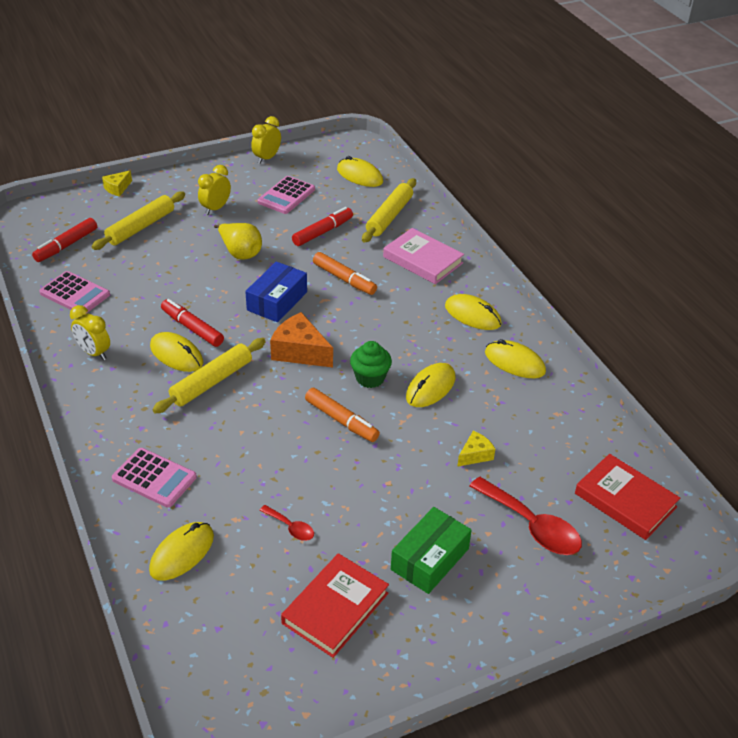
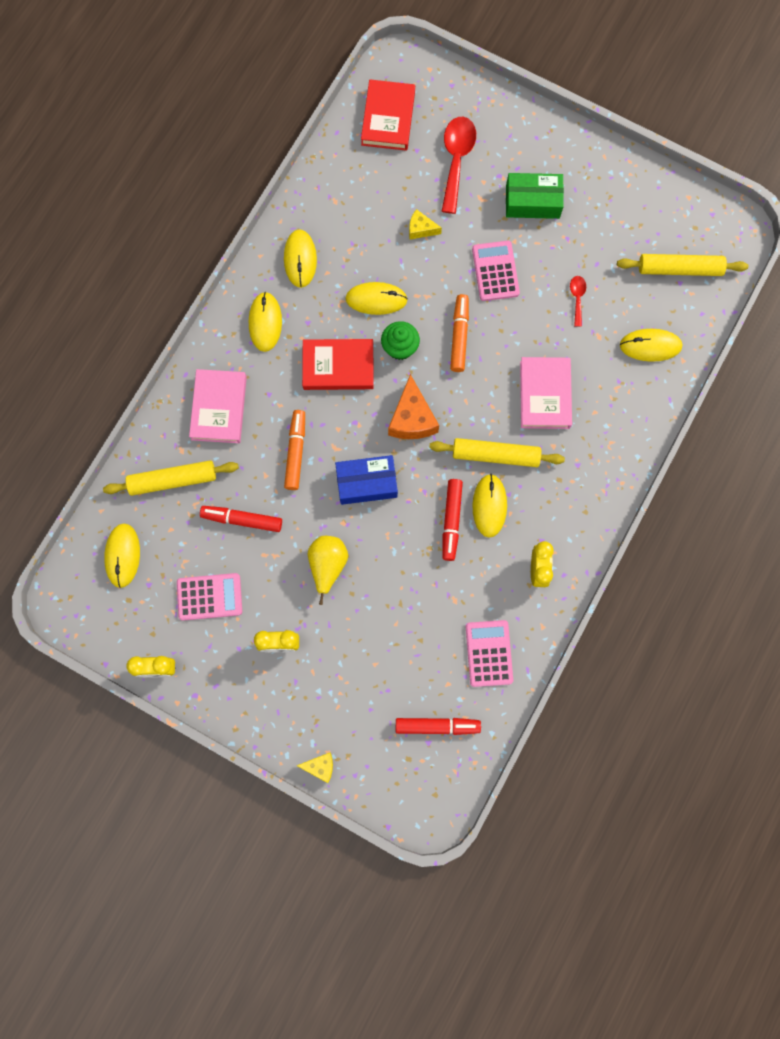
camera: 125 degrees left, 35 degrees up
(141, 227) = (360, 685): yellow rolling pin -> yellow rolling pin (679, 269)
(154, 478) = (611, 415): pink calculator -> pink calculator (495, 271)
(225, 444) = (545, 394): none -> pink book
(335, 608) = (612, 229): red book -> red book (338, 366)

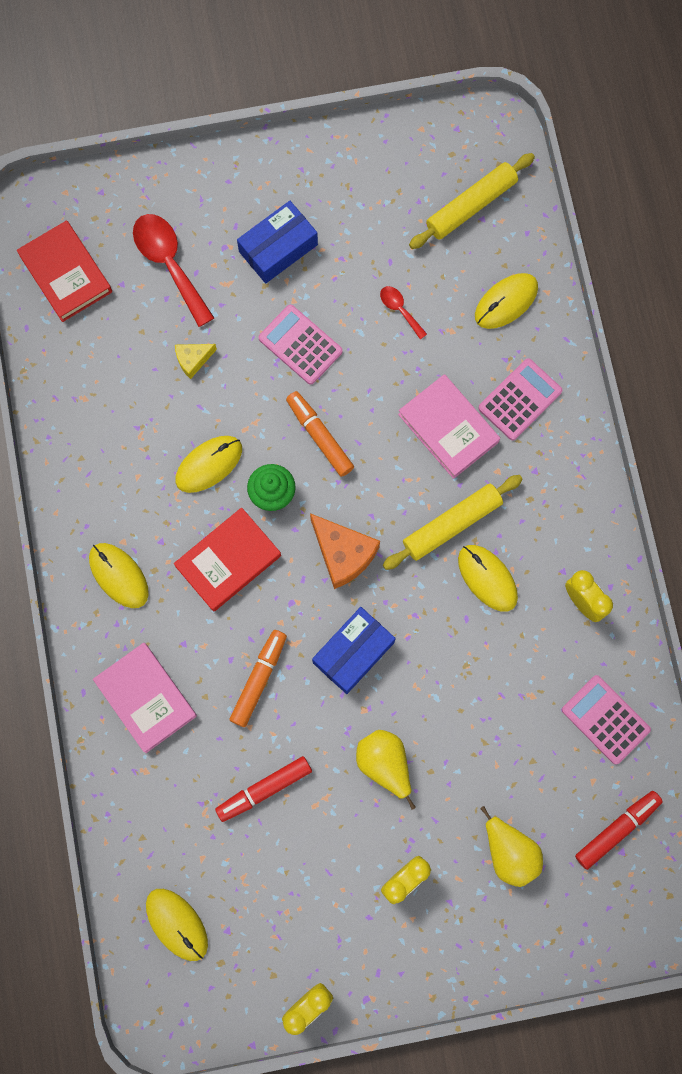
camera: 40 degrees left, 0 degrees up
(173, 480) = (162, 808): yellow rolling pin -> none
(209, 597) = (297, 891): pink calculator -> pink calculator (520, 400)
(296, 452) = (259, 679): orange marker -> orange marker turned 60 degrees clockwise
(300, 259) = (99, 484): yellow mouse -> none
(320, 766) = (542, 963): yellow cheese -> none
(358, 683) = (509, 852): none -> yellow pear
(451, 521) = (464, 622): red marker -> none
(532, 202) = (278, 248): green box -> blue box

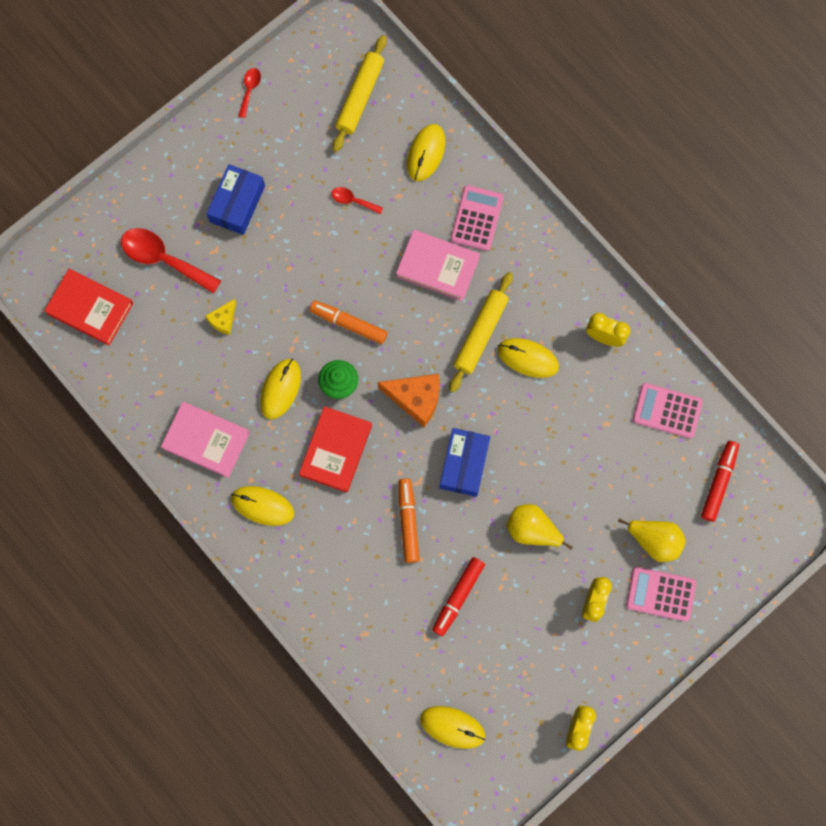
camera: 30 degrees left, 0 degrees up
(146, 698) = (335, 581): pink book -> pink book (206, 440)
(300, 345) = (295, 265): pink calculator -> pink calculator (660, 594)
(360, 137) = (249, 90): none -> red spoon

